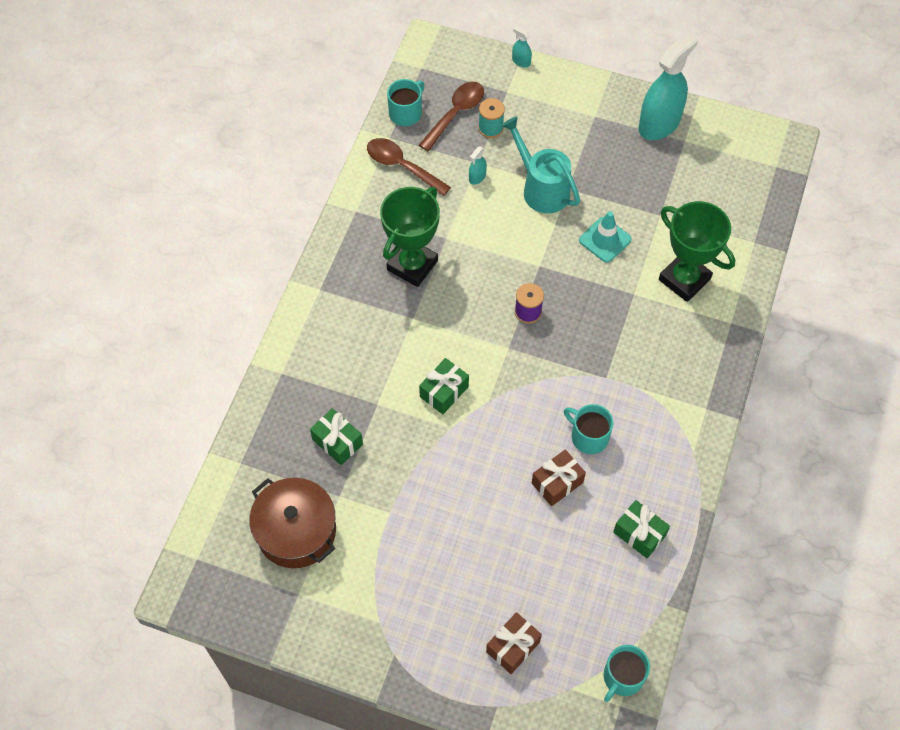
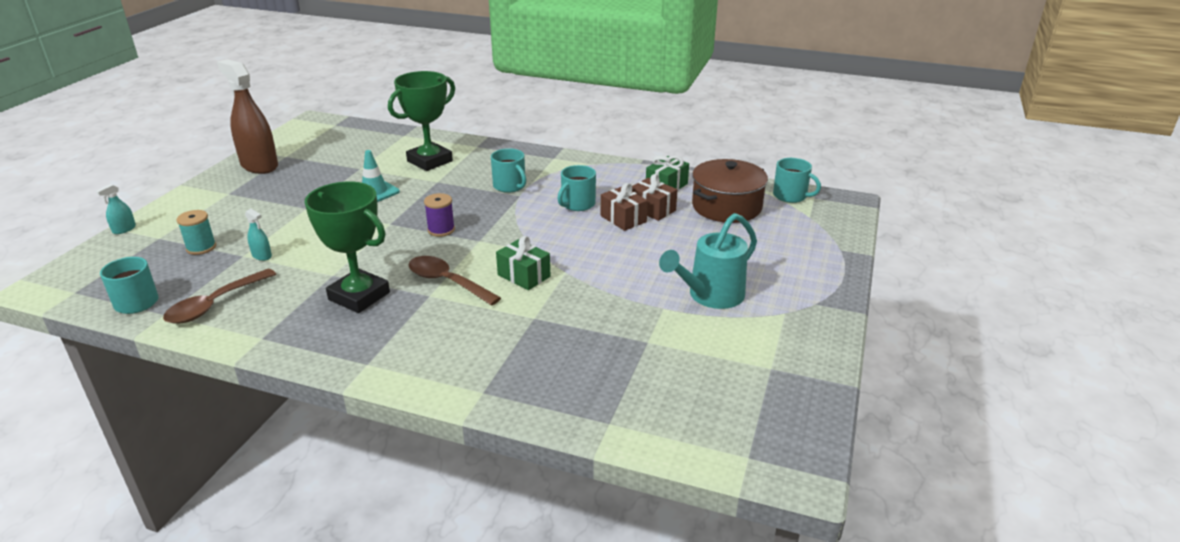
camera: 90 degrees left, 30 degrees down
(296, 531) = (695, 372): brown pot -> brown pot (726, 206)
(337, 442) = (580, 344): green gift -> none
(455, 114) = (164, 269): brown spoon -> brown spoon (447, 282)
(513, 647) = (783, 241): brown gift -> brown gift (652, 209)
(541, 188) = (298, 221): turquoise watering can -> turquoise watering can (710, 296)
(627, 366) = (510, 186): none -> turquoise mug
(659, 124) = (259, 165): turquoise spray bottle -> brown spray bottle

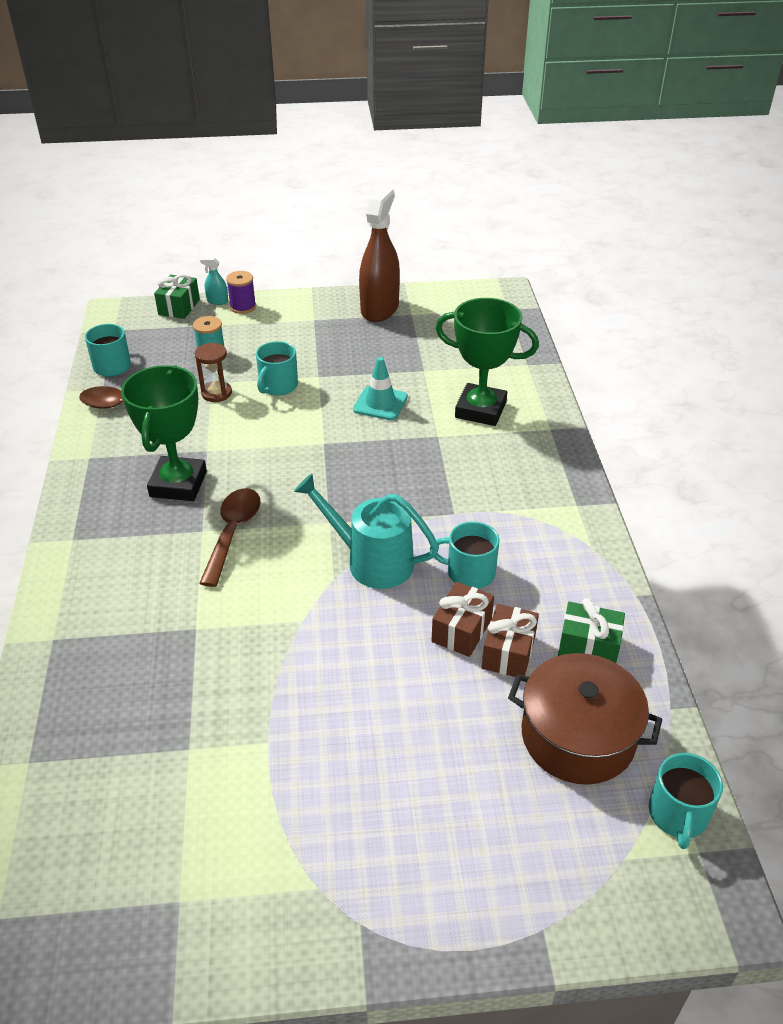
camera: 65 degrees right, 10 degrees up
(262, 256) = (216, 393): turquoise spray bottle -> brown hourglass
(441, 230) = (333, 484): purple spool -> purple spool (243, 307)
(510, 186) = (471, 496): turquoise mug -> turquoise mug (278, 386)
(524, 276) = (275, 587): green gift -> green gift (179, 307)
(710, 296) = (317, 785): turquoise watering can -> turquoise watering can (370, 561)

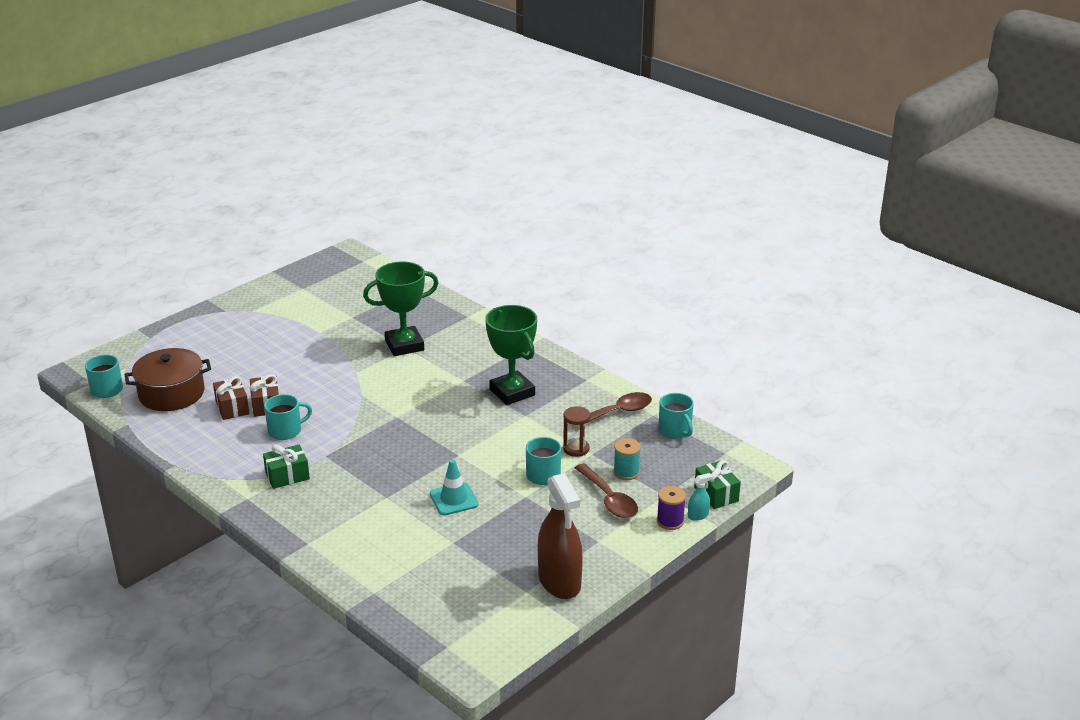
camera: 140 degrees right, 10 degrees down
(232, 533) = (445, 387): brown spoon -> brown spoon (609, 499)
(370, 561) = (349, 410): turquoise watering can -> none
(480, 410) = (374, 531): green trophy -> green trophy (404, 345)
(588, 646) = (189, 429): green gift -> green gift (287, 476)

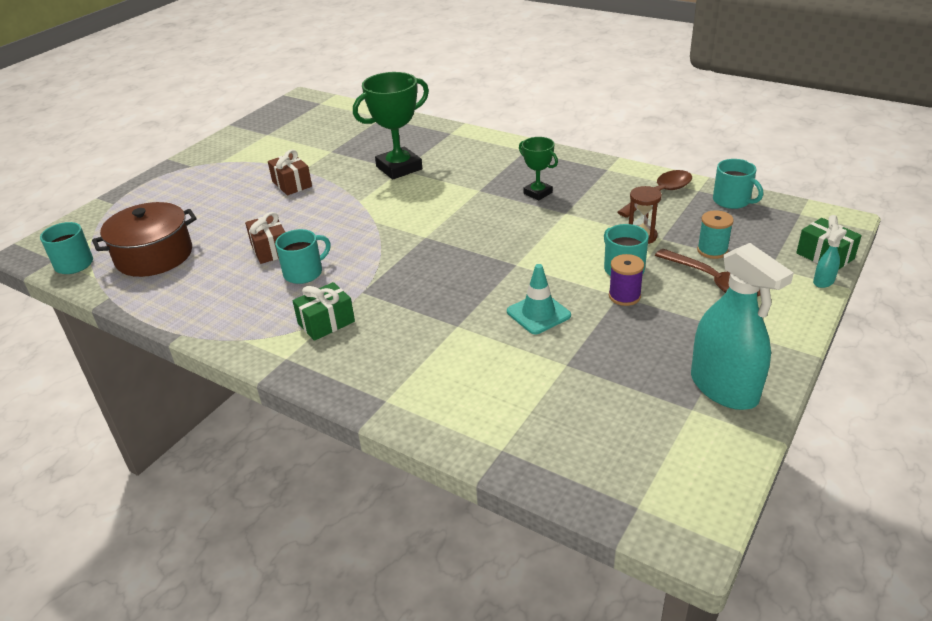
camera: 10 degrees left, 5 degrees up
(232, 408) = (231, 259): brown gift -> brown gift (292, 184)
(512, 392) = (537, 193): green trophy -> green trophy, size x0.57
(559, 581) = (724, 388): brown spray bottle -> turquoise spray bottle
(670, 521) = (798, 293): purple spool -> purple spool (624, 296)

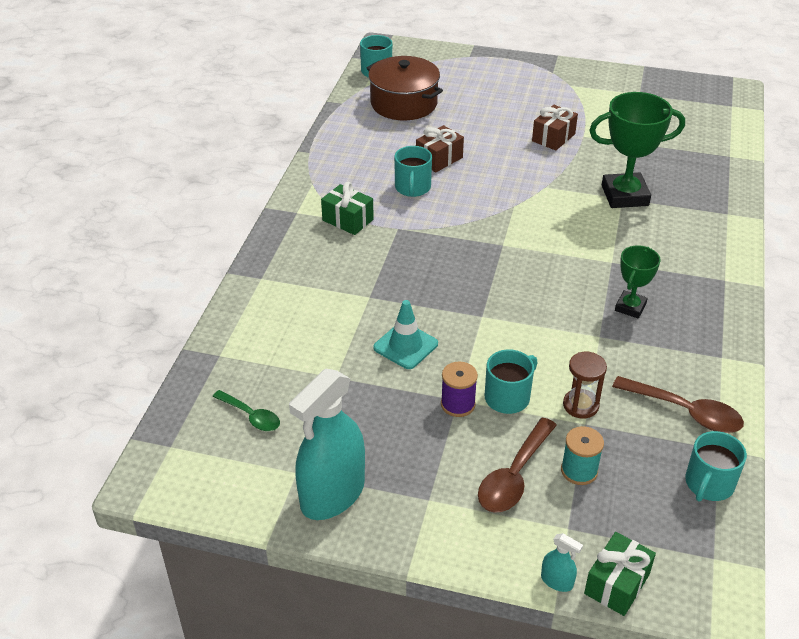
camera: 70 degrees right, 5 degrees up
(304, 273) = (412, 188): turquoise mug -> turquoise mug turned 60 degrees clockwise
(399, 168) = (624, 195): green trophy -> green trophy turned 45 degrees counterclockwise
(606, 433) = (251, 416): none -> green spoon

